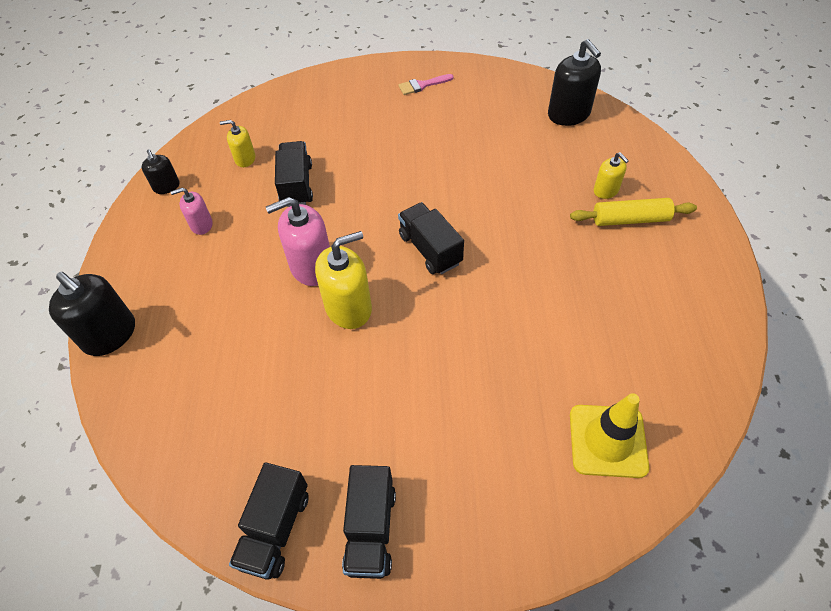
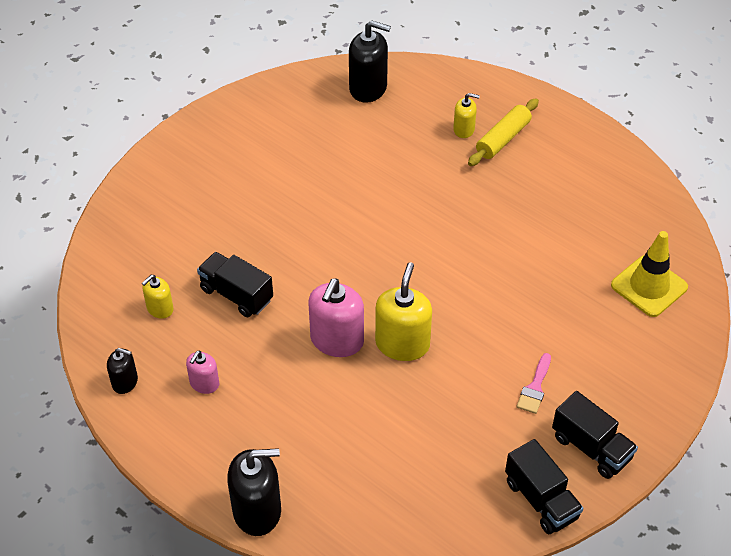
camera: 50 degrees left, 5 degrees down
(422, 85) = (222, 141): pink brush -> pink brush (535, 388)
(430, 249) = (402, 261): black truck -> none

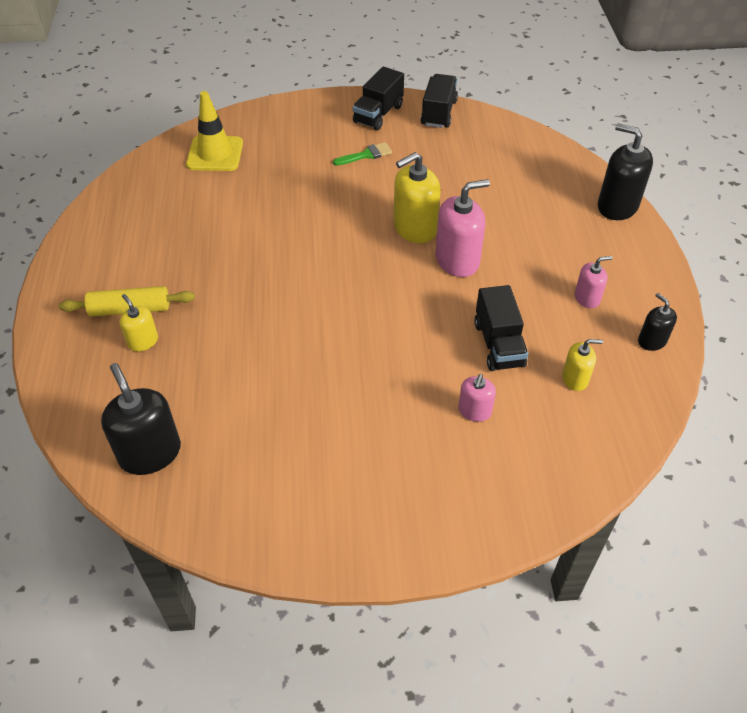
camera: 135 degrees left, 0 degrees up
(208, 238) = (474, 411): none -> pink soap dispenser
(535, 388) = (366, 155): pink brush -> green brush
(591, 448) = (378, 114): black truck -> black truck turned 150 degrees counterclockwise

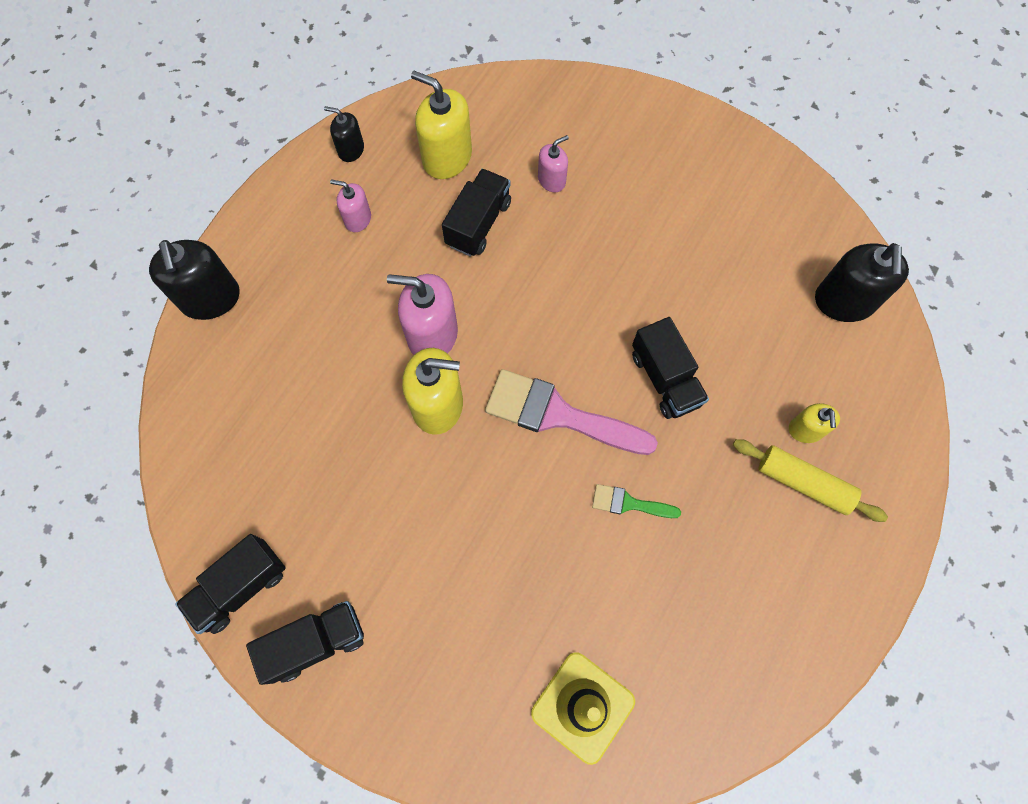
camera: 145 degrees left, 20 degrees up
(270, 319) = (665, 379): none -> black truck
(331, 262) = (558, 414): none -> pink brush
(366, 155) = (395, 566): green brush -> green brush (628, 503)
(575, 378) = (447, 158): yellow soap dispenser -> yellow soap dispenser, size x1.80
(652, 341) = (351, 150): black soap dispenser -> black soap dispenser turned 105 degrees clockwise

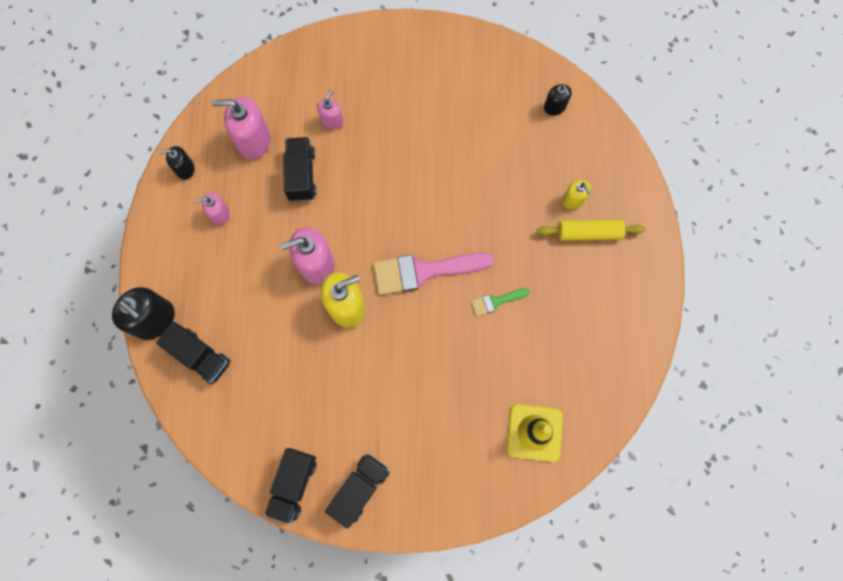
camera: 30 degrees left, 5 degrees up
(447, 158) = (253, 141): yellow soap dispenser -> pink soap dispenser
(665, 379) = (475, 214): black truck -> black truck (200, 356)
(844, 301) = (554, 107): black soap dispenser -> black soap dispenser, size x0.56

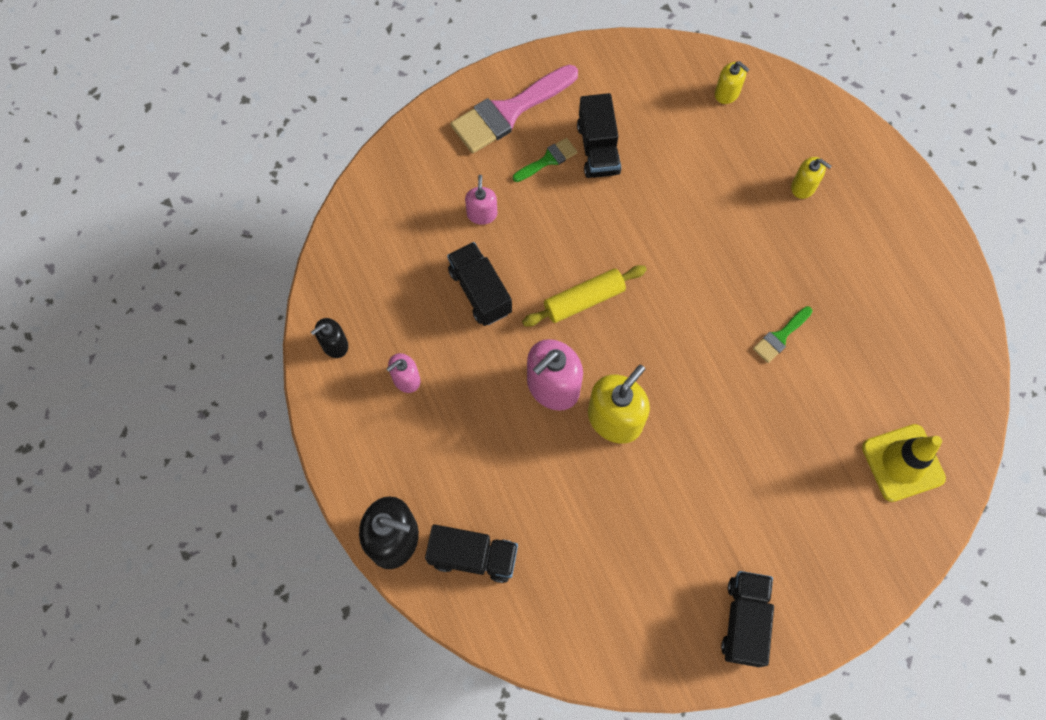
camera: 25 degrees left, 5 degrees down
(253, 141) = (401, 276): pink soap dispenser -> none
(293, 484) = (665, 654): black truck -> black truck (598, 149)
(399, 101) = (548, 160): none -> green brush
(424, 271) = (681, 339): pink brush -> pink brush (508, 112)
(554, 107) = (727, 93): black soap dispenser -> yellow soap dispenser
(588, 233) = (839, 216): yellow rolling pin -> yellow rolling pin (584, 300)

